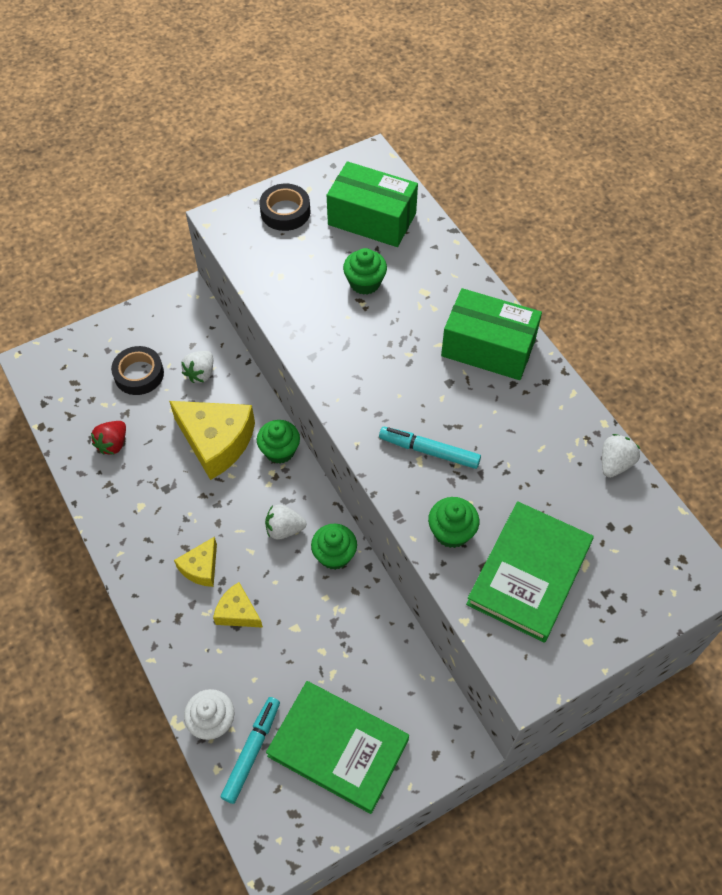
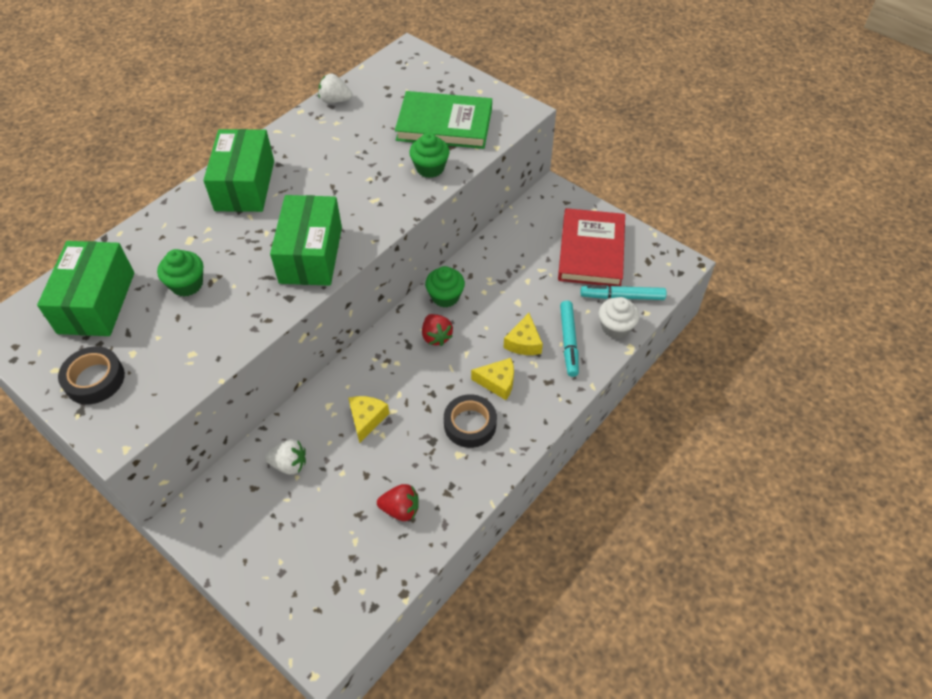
camera: 110 degrees left, 5 degrees down
(139, 374) = (306, 523): black tape -> black tape (470, 424)
(216, 442) = (367, 419): yellow cheese -> yellow cheese, size x0.52
(280, 450) = (359, 366): green cupcake -> none
(284, 529) = (436, 337): white strawberry -> red strawberry
(338, 748) = (591, 251): green book -> red book
(360, 385) = (311, 255): none -> green box
(429, 451) = (363, 196): turquoise marker -> turquoise marker (568, 341)

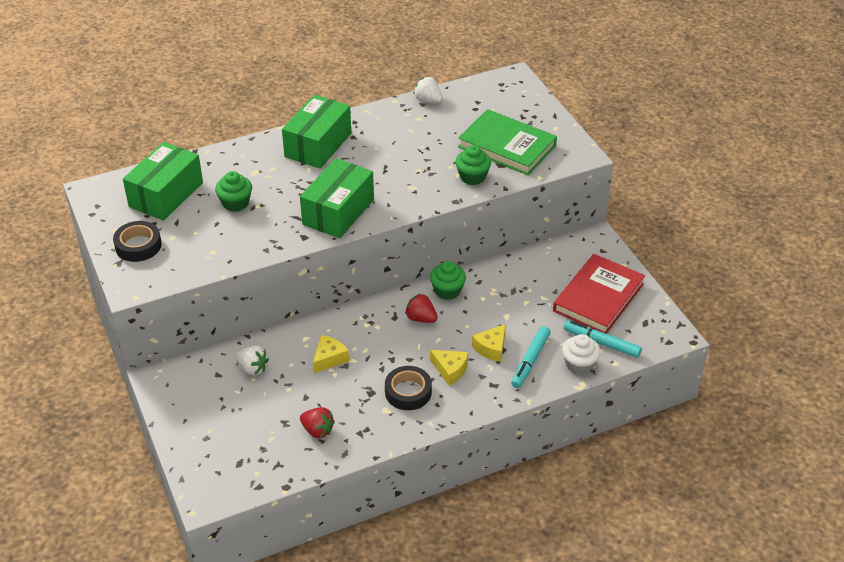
camera: 25 degrees right, 10 degrees down
(436, 337) = (421, 318): red strawberry -> red strawberry turned 120 degrees clockwise

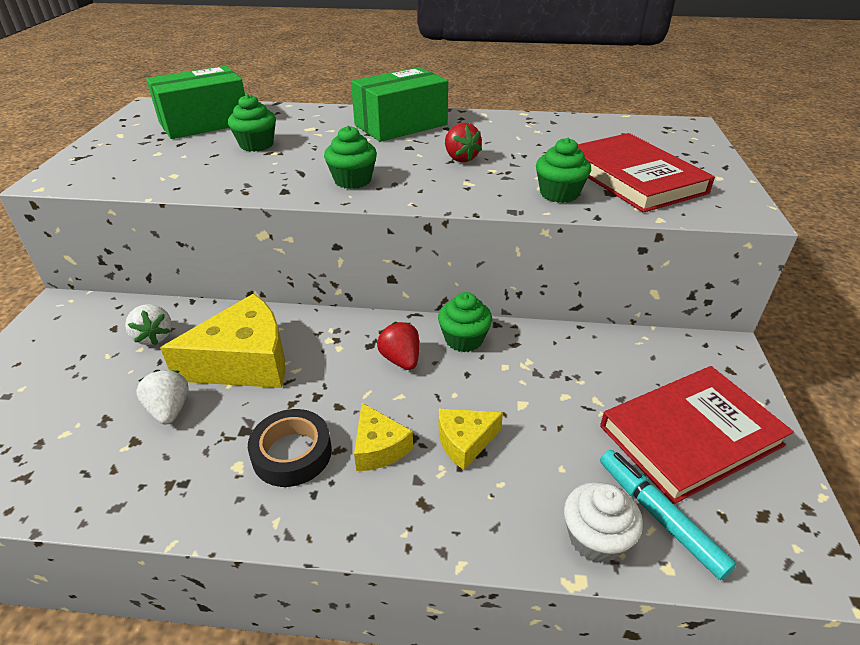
camera: 30 degrees right, 5 degrees down
(138, 246) = (117, 150): black tape -> none
(317, 430) = (125, 451): red strawberry -> red strawberry (460, 158)
(329, 358) = (244, 362): yellow cheese -> yellow cheese, size x1.92
(338, 212) = (352, 180): green box -> green cupcake
(428, 100) = (563, 120): white strawberry -> white strawberry (169, 410)
(507, 146) = (633, 178): green book -> red book
(530, 361) = (512, 491): turquoise marker -> none

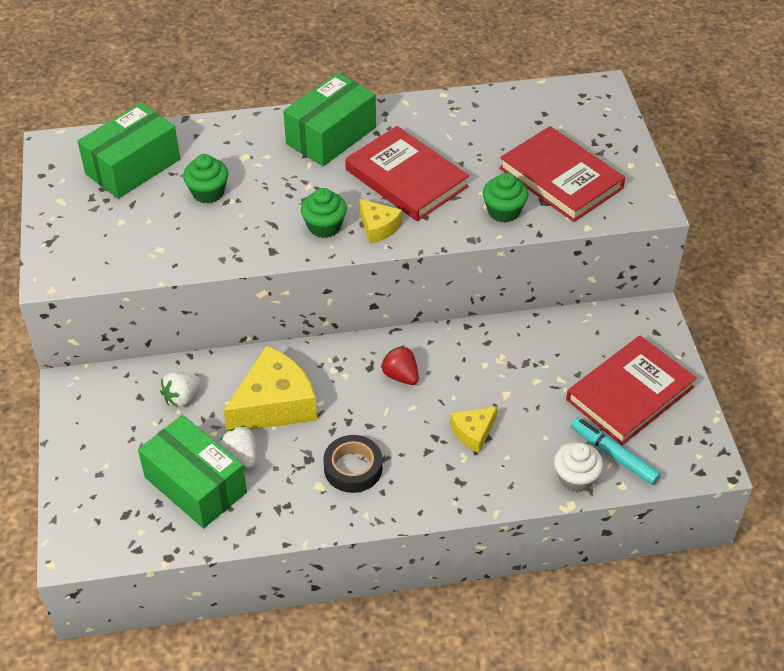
camera: 15 degrees left, 10 degrees up
(95, 431) = (195, 485): none -> green box
(154, 337) = (182, 398): white strawberry -> white strawberry turned 90 degrees clockwise
(379, 447) = (413, 450): yellow cheese -> yellow cheese (378, 227)
(460, 158) = (406, 178): red strawberry -> red book
(464, 339) = (444, 346): green cupcake -> none

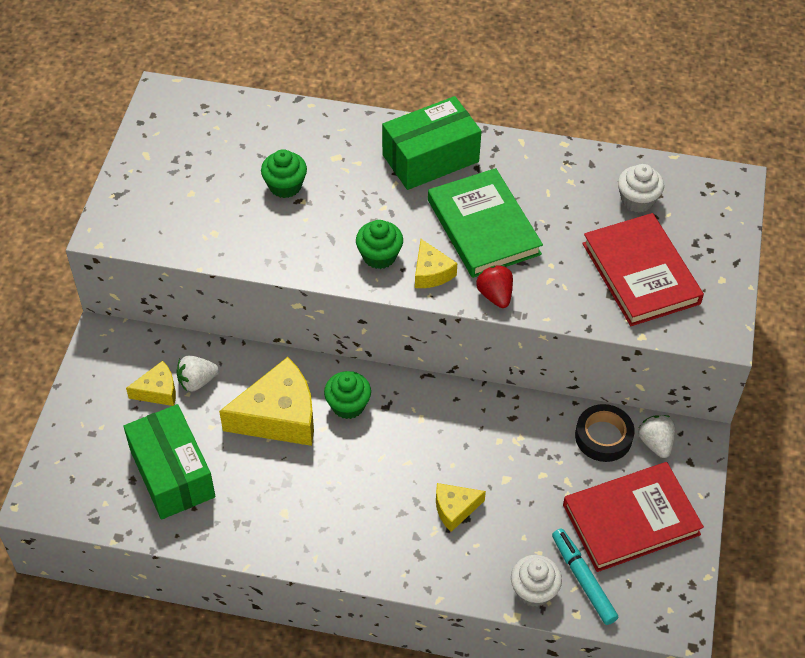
camera: 20 degrees right, 5 degrees up
(133, 166) = (227, 137): green box -> none
(147, 417) = (158, 391): none -> yellow cheese
(240, 456) = (225, 459): white strawberry -> white strawberry (655, 443)
(353, 468) = (323, 506): black tape -> black tape (603, 437)
(400, 376) = (411, 426): red strawberry -> red strawberry (495, 295)
(406, 178) = (483, 227): red book -> green book
(503, 211) = (564, 293): green cupcake -> green cupcake (348, 405)
(528, 122) = (637, 200): none -> white cupcake

